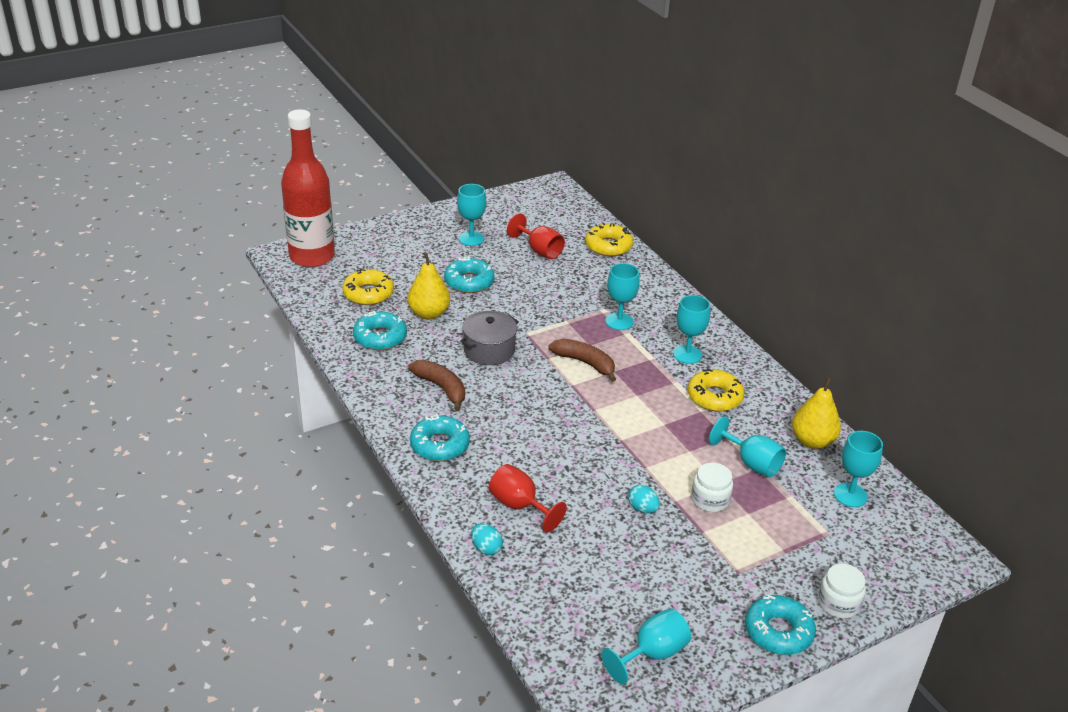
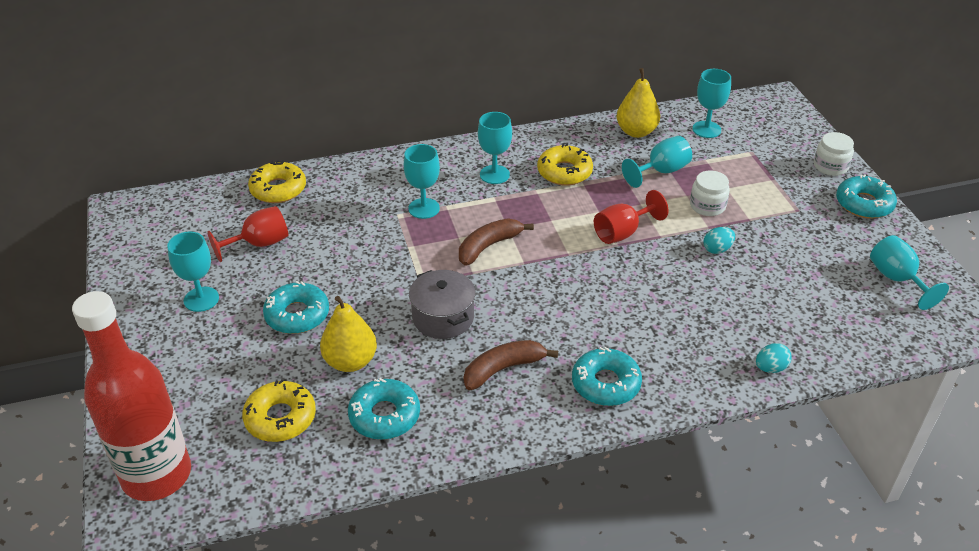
camera: 75 degrees left, 5 degrees up
(519, 506) = (709, 333): red goblet -> red goblet (622, 233)

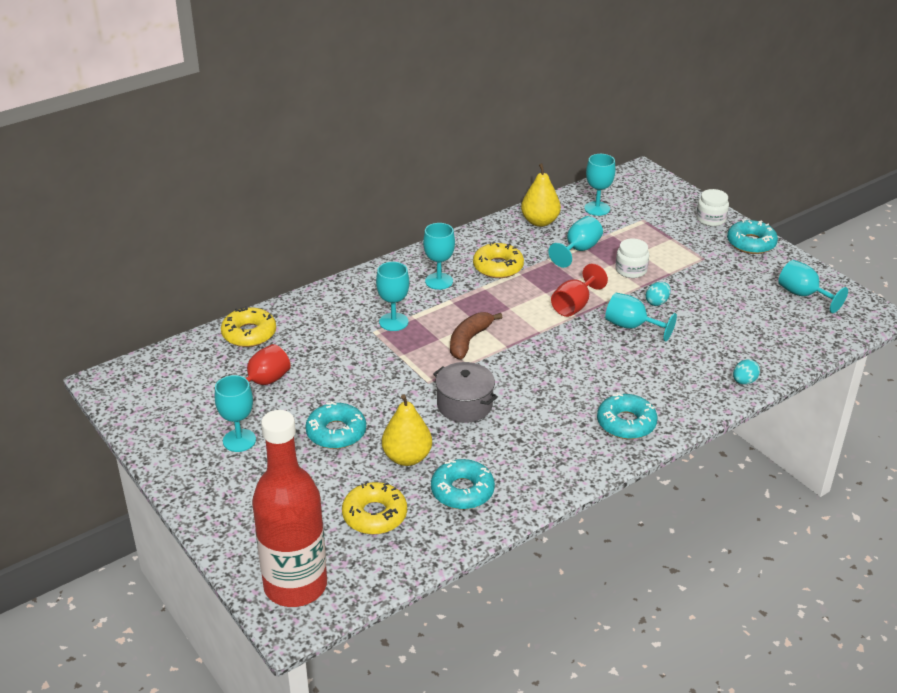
camera: 20 degrees left, 5 degrees down
(503, 369) = (538, 432): brown banana -> none
(673, 271) = (631, 326): none -> turquoise goblet

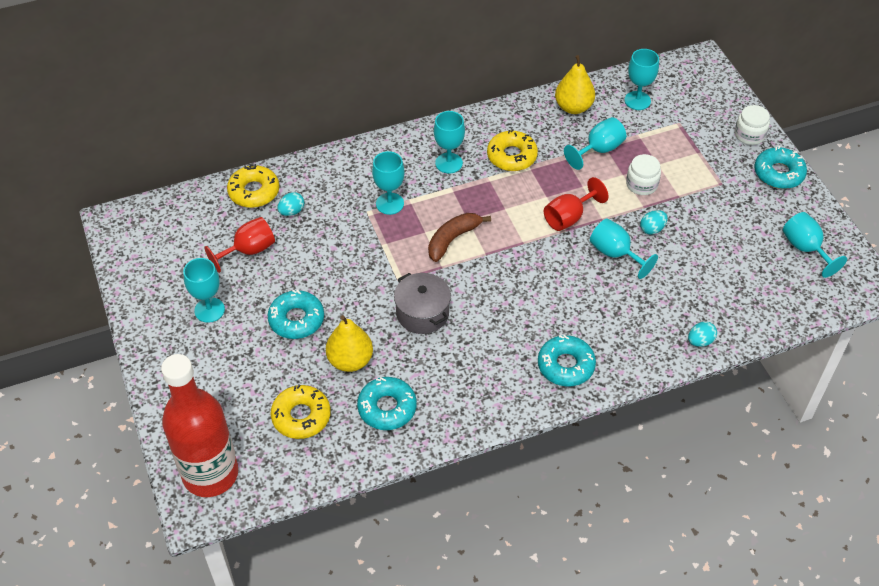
camera: 15 degrees right, 15 degrees up
(295, 344) = (292, 211): none -> turquoise egg

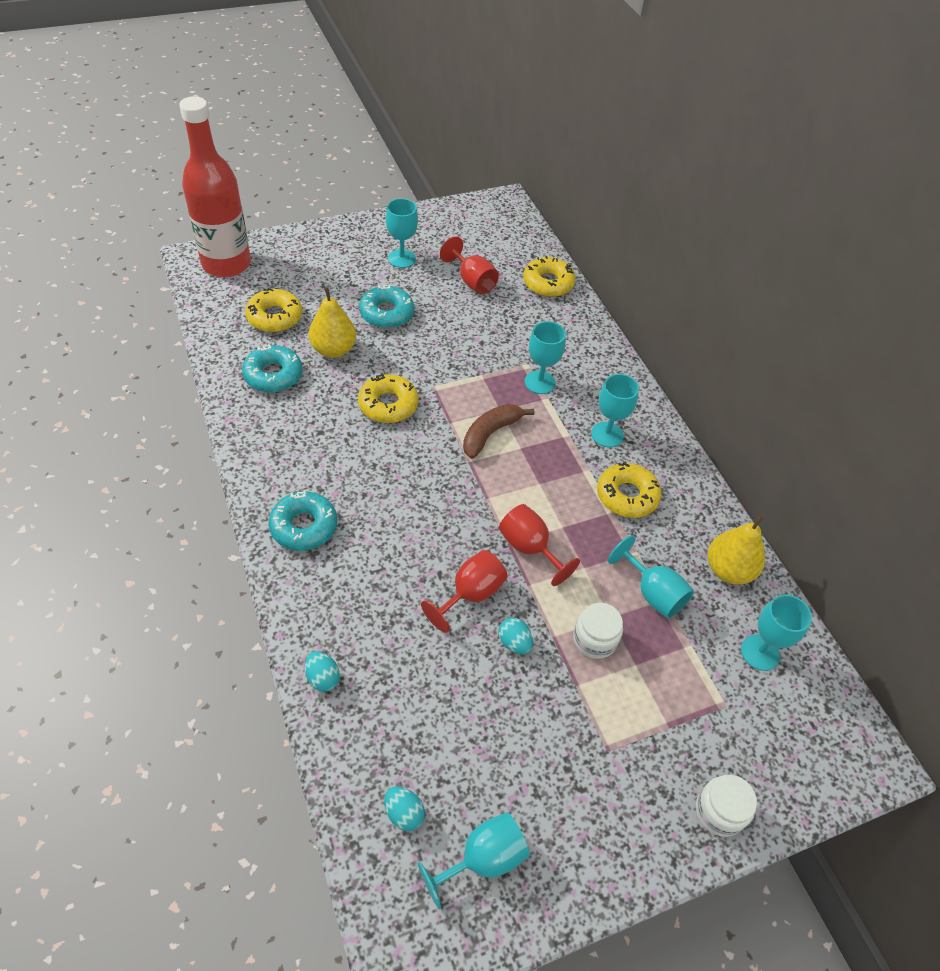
camera: 85 degrees right, 0 degrees up
(292, 211) = (524, 309): turquoise egg -> turquoise egg (404, 813)
(422, 313) = (388, 405): grey pot -> yellow donut
(453, 239) = (490, 433): brown banana -> brown banana turned 90 degrees counterclockwise
(615, 254) = (470, 594): turquoise goblet -> red goblet
(778, 173) = (640, 845): turquoise donut -> none

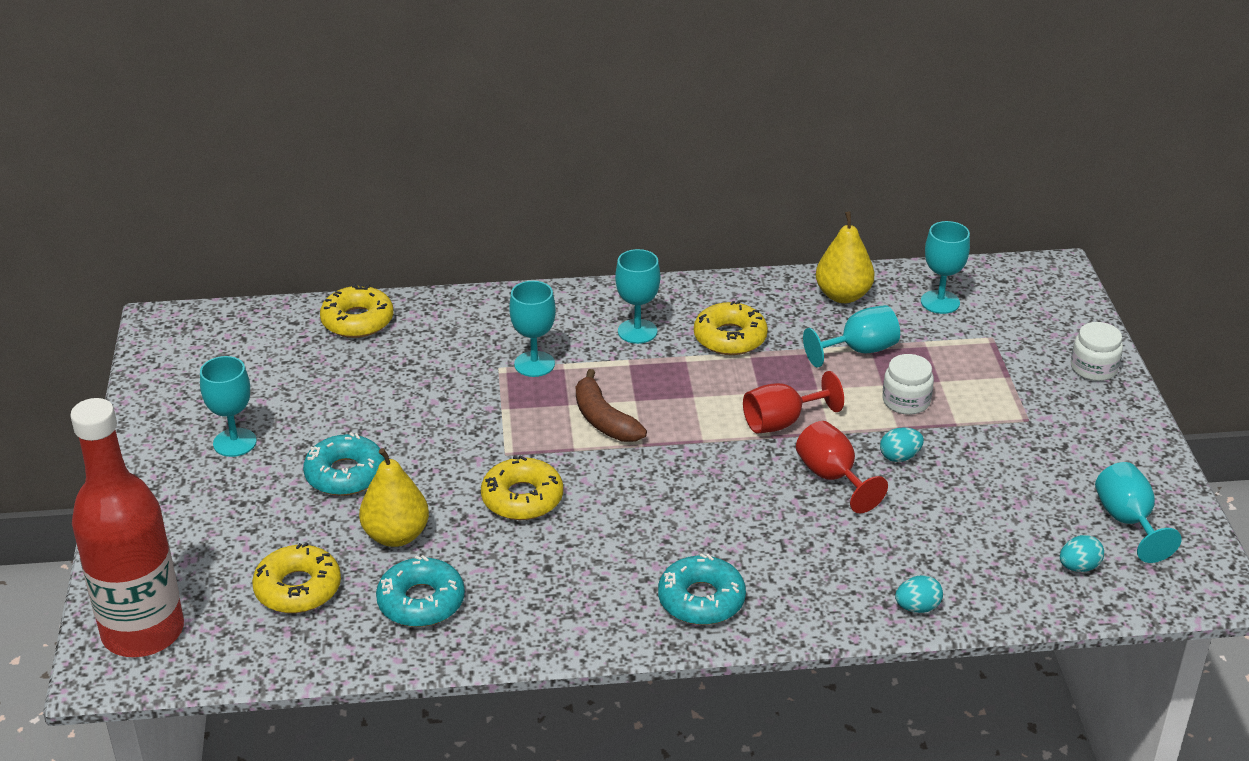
camera: 70 degrees left, 15 degrees down
(472, 281) = (319, 385): red goblet -> none

